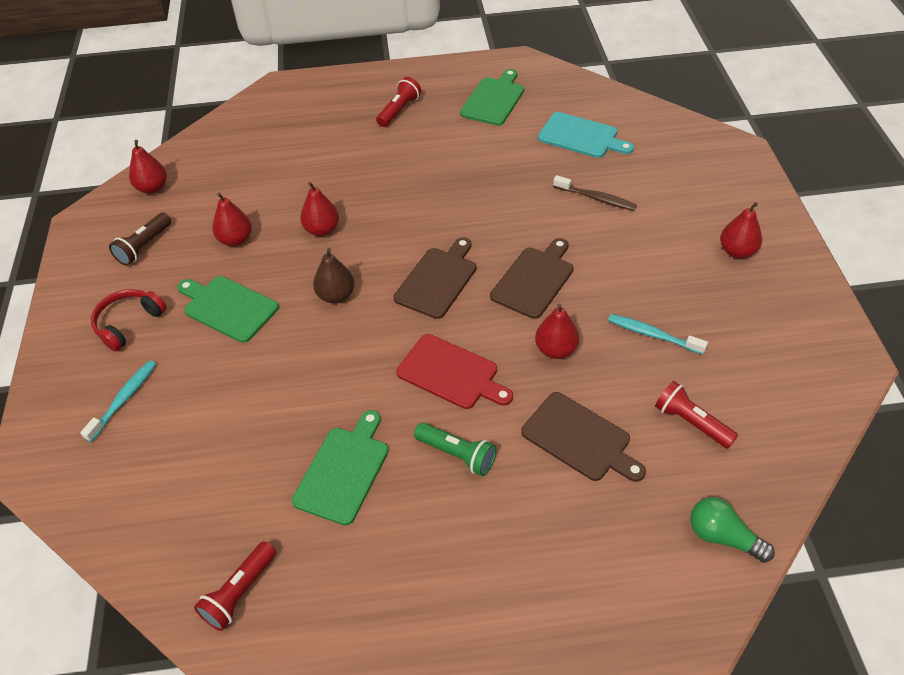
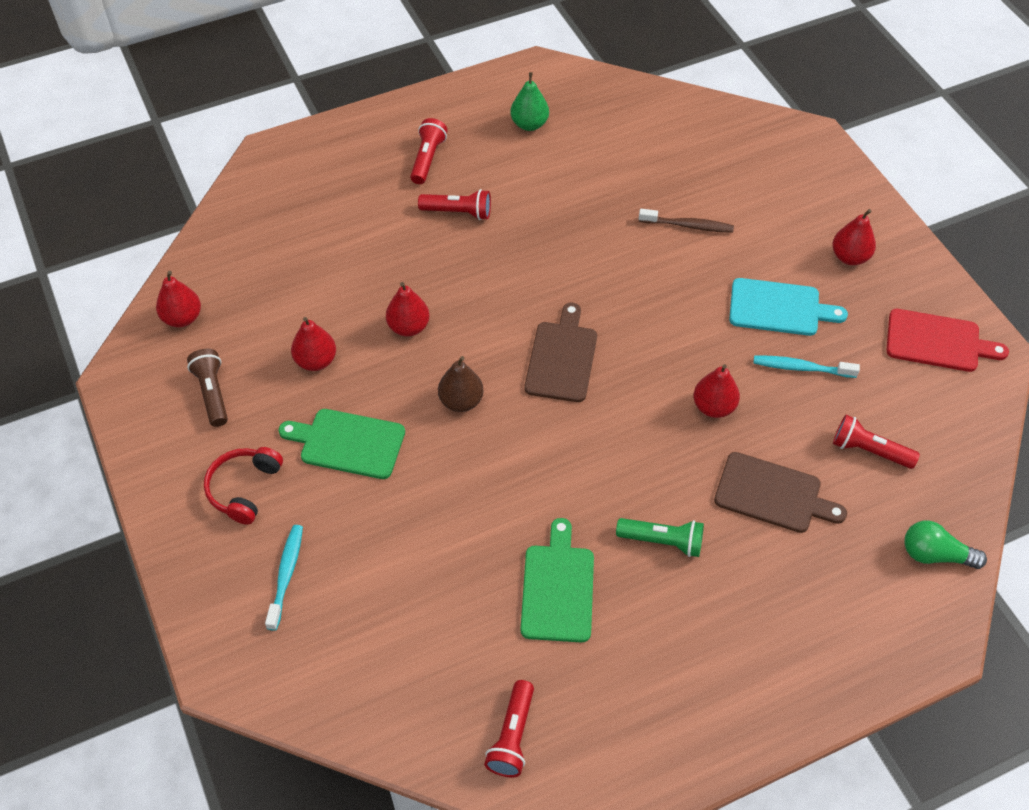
camera: 20 degrees left, 5 degrees up
(144, 246) = (212, 393): brown flashlight -> brown flashlight turned 150 degrees clockwise
(404, 153) = (458, 212): none -> red flashlight
(451, 373) = (620, 458): red cutting board -> red cutting board (937, 341)
(494, 99) = (529, 124): green cutting board -> green pear
(534, 280) = (661, 335): brown cutting board -> none
(581, 136) = (643, 153): turquoise cutting board -> turquoise cutting board (779, 308)

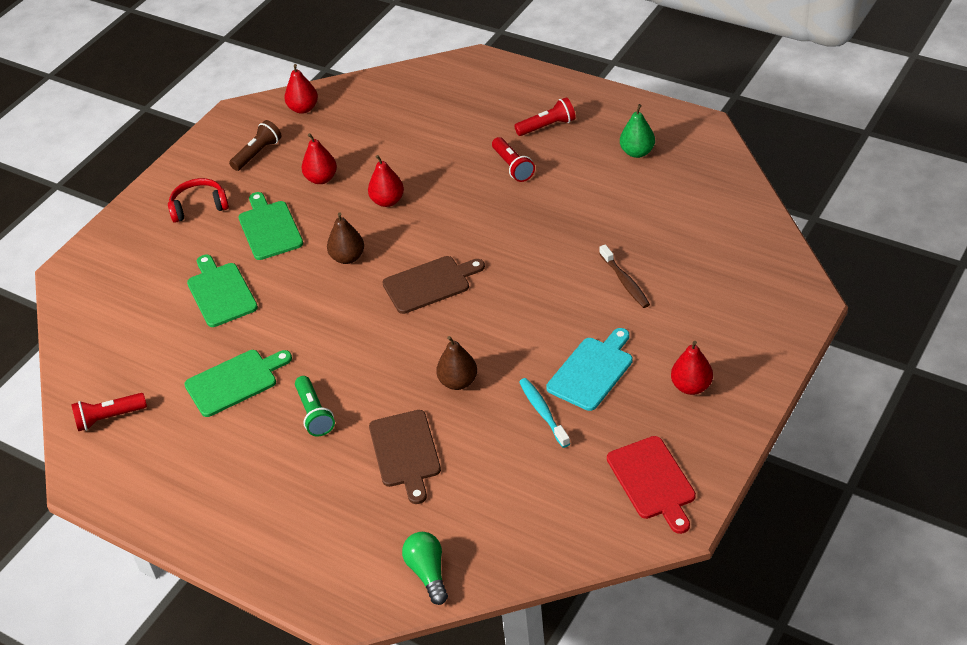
camera: 60 degrees right, 10 degrees down
(286, 575) = (151, 258): turquoise toothbrush -> none
(408, 535) = (221, 292): none -> green cutting board
(713, 407) = (458, 382): red pear -> brown pear
(779, 308) = (592, 371): turquoise cutting board -> turquoise cutting board turned 120 degrees counterclockwise
(869, 451) = (496, 488): red flashlight -> none

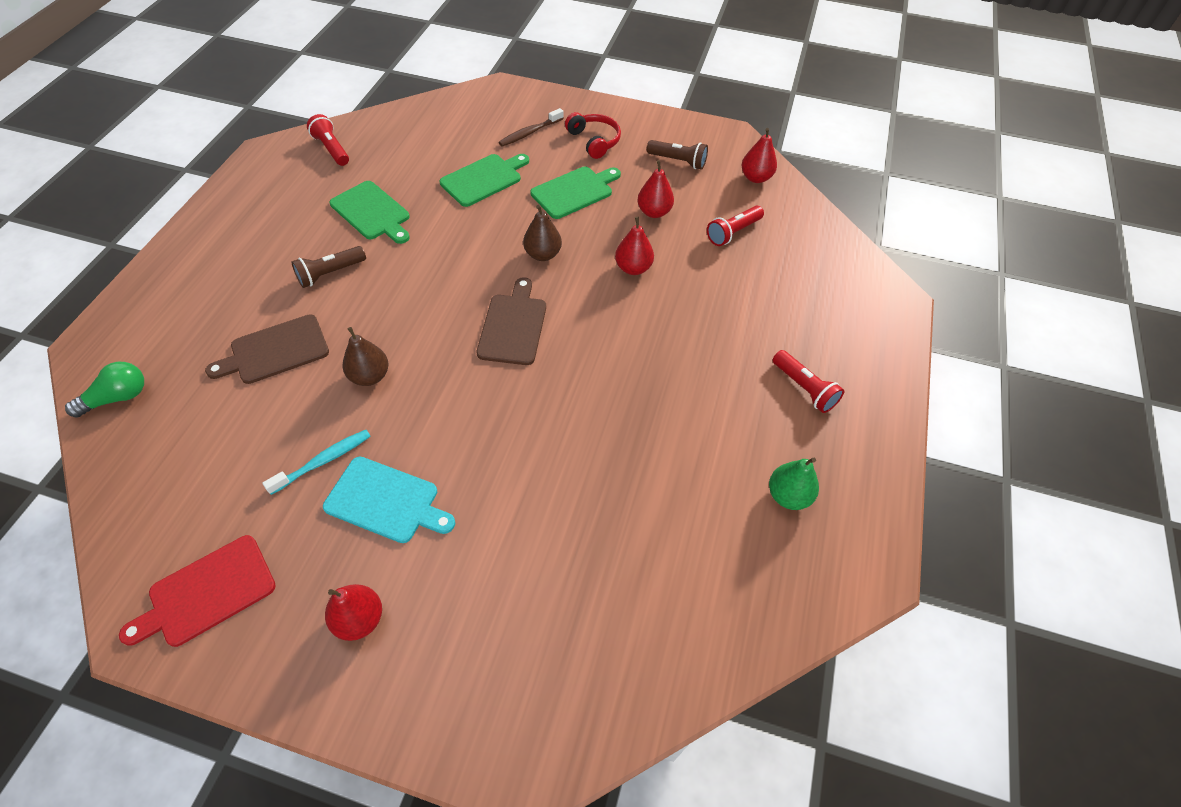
camera: 70 degrees right, 10 degrees up
(314, 414) = (330, 273): green flashlight -> brown flashlight
(430, 284) = (513, 326): brown cutting board -> brown cutting board turned 135 degrees counterclockwise
(513, 167) = (719, 366): red flashlight -> red flashlight (733, 233)
(625, 282) = (540, 515): brown toothbrush -> brown toothbrush (530, 133)

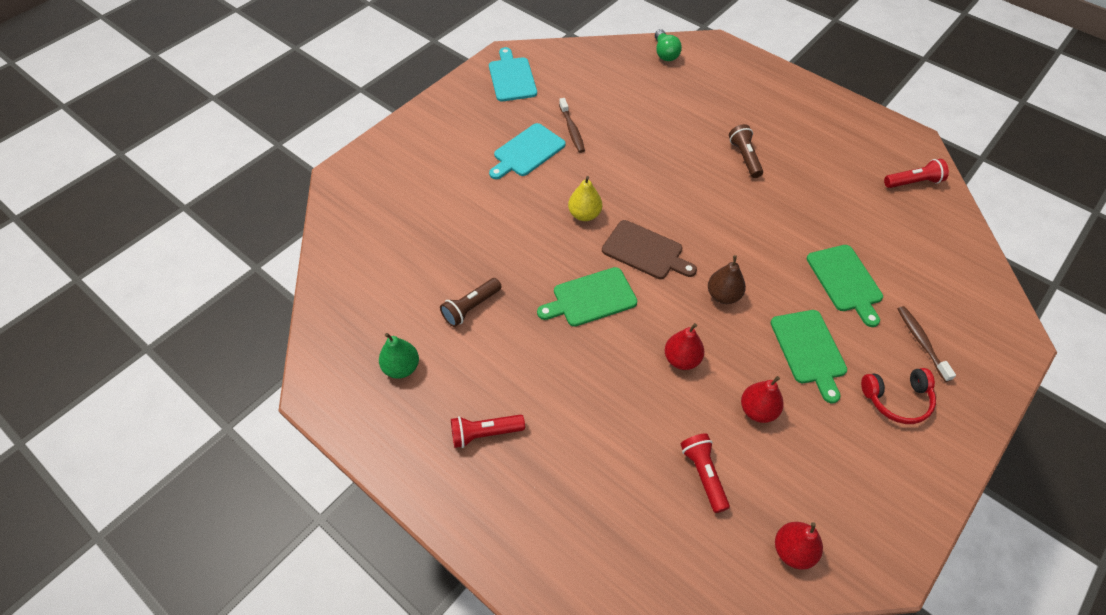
camera: 115 degrees right, 0 degrees up
(207, 593) = (512, 77): red cutting board -> turquoise cutting board
(275, 351) = (675, 120): brown cutting board -> none
(323, 461) = (572, 130): turquoise toothbrush -> brown toothbrush
(359, 619) = (460, 129): red pear -> none
(370, 376) = (631, 161): brown pear -> none
(372, 212) = (814, 193): green cutting board -> green cutting board (591, 298)
(481, 397) = (584, 214): none -> yellow pear
(678, 161) = (843, 474): brown flashlight -> brown flashlight (471, 308)

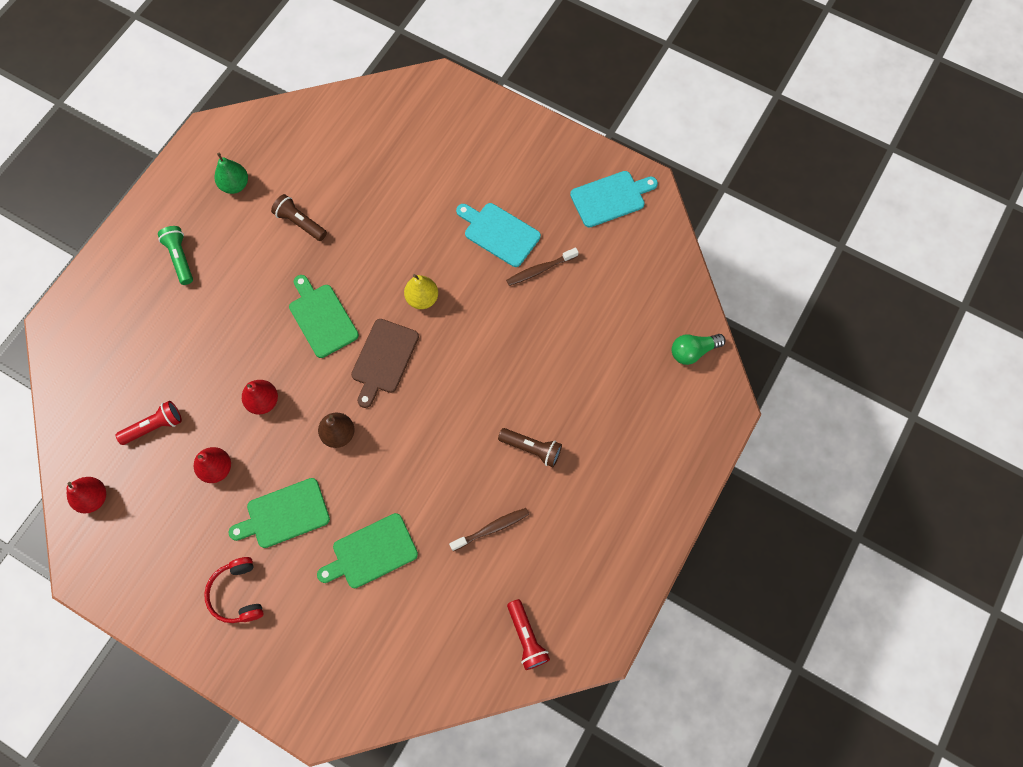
camera: 80 degrees right, 15 degrees up
(485, 434) = (180, 258): red flashlight -> green flashlight
(744, 157) = (532, 448): brown flashlight -> brown flashlight turned 45 degrees clockwise
(921, 342) = (304, 623): brown toothbrush -> brown toothbrush (492, 528)

